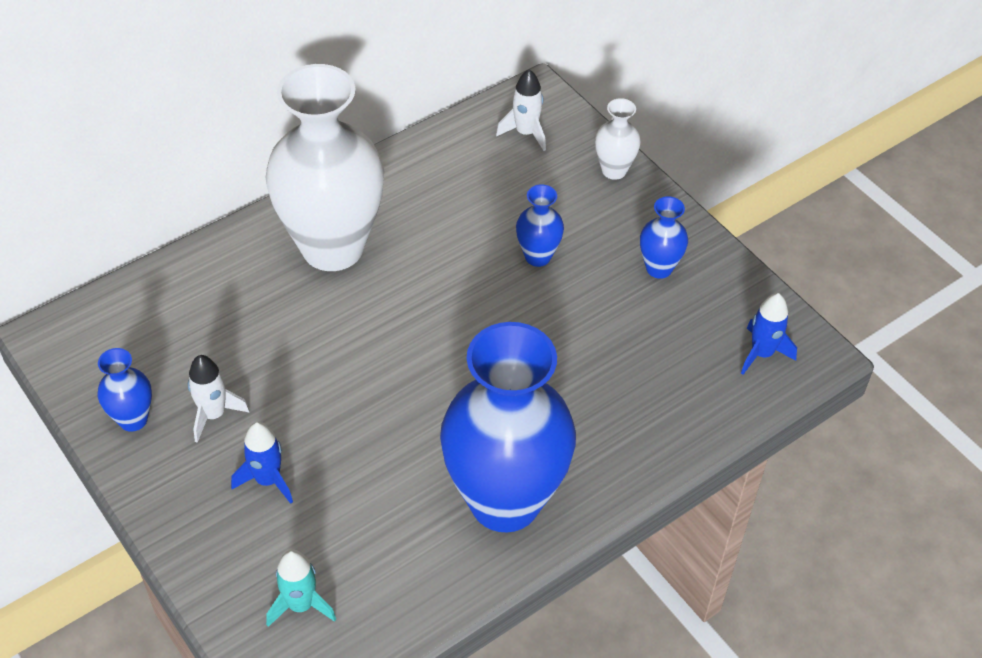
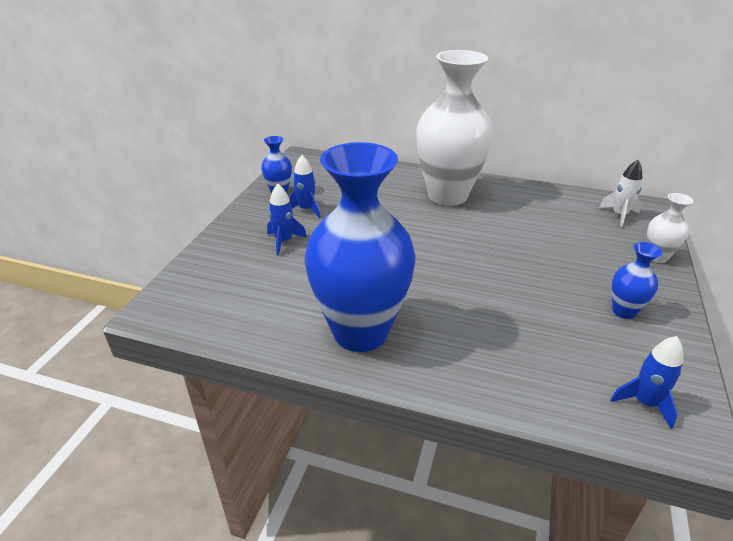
camera: 55 degrees right, 15 degrees down
(213, 414) = (306, 210): white rocket -> blue rocket
(301, 605) = (213, 288): turquoise rocket -> none
(538, 256) = (549, 259): blue vase -> none

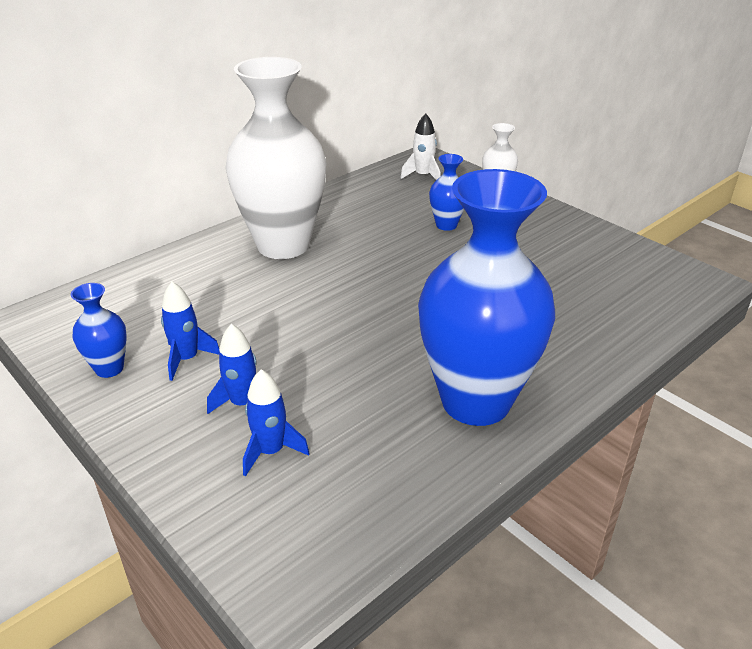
camera: 60 degrees left, 0 degrees up
(624, 311) = (553, 239): blue vase -> blue vase (446, 225)
(644, 403) = (661, 283): blue rocket -> blue rocket (271, 451)

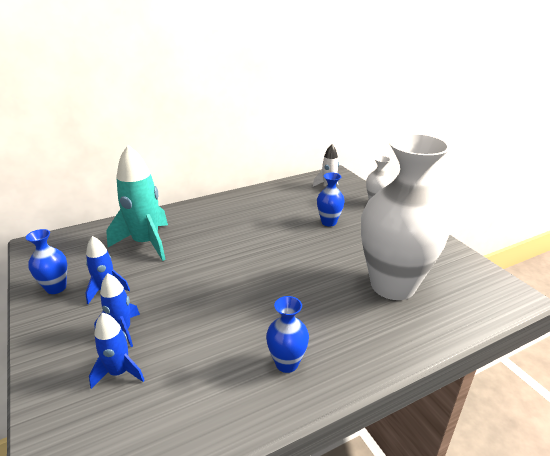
camera: 15 degrees right, 5 degrees down
(205, 289) = (146, 243): none -> turquoise rocket
(283, 245) = (212, 221): white vase -> white vase (393, 285)
(475, 401) = (287, 363): blue vase -> blue vase, size x0.42

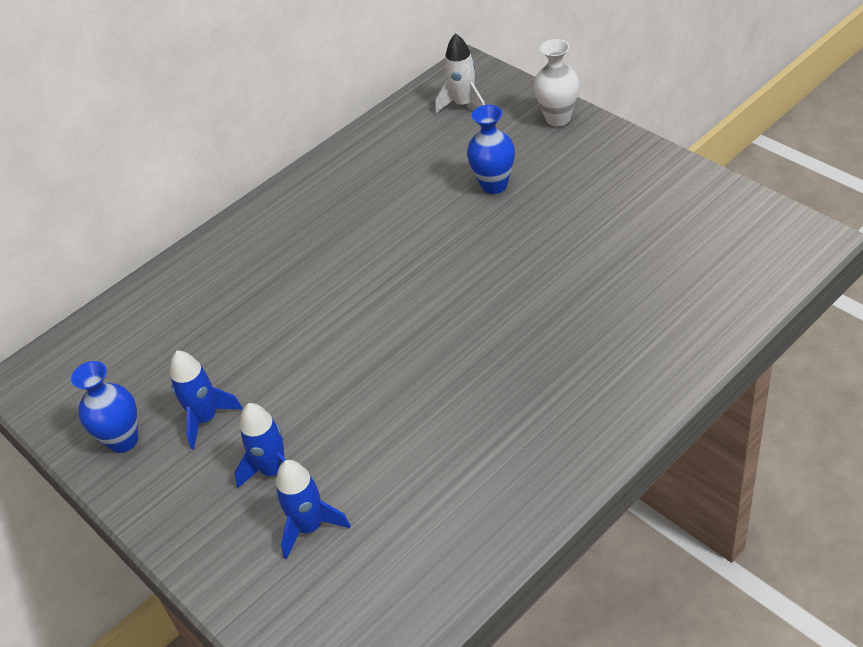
camera: 10 degrees left, 15 degrees up
(146, 243) = (212, 318): turquoise rocket -> none
(287, 363) = (527, 441): blue vase -> none
(393, 285) = (631, 275): white vase -> none

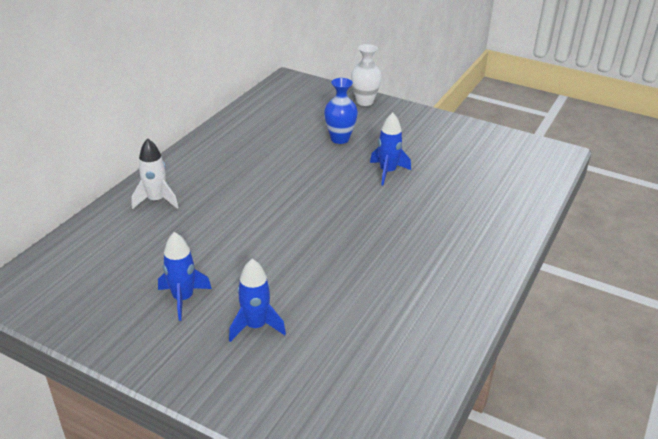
camera: 25 degrees left, 10 degrees down
(123, 440) = (116, 322): blue vase -> none
(310, 527) = (302, 359): blue rocket -> blue rocket (387, 172)
(464, 104) = (296, 97): white rocket -> white rocket (156, 200)

